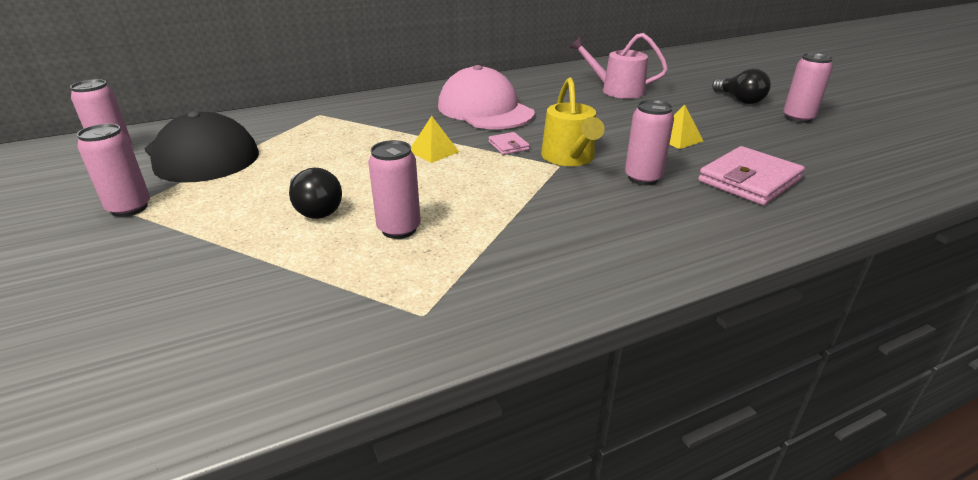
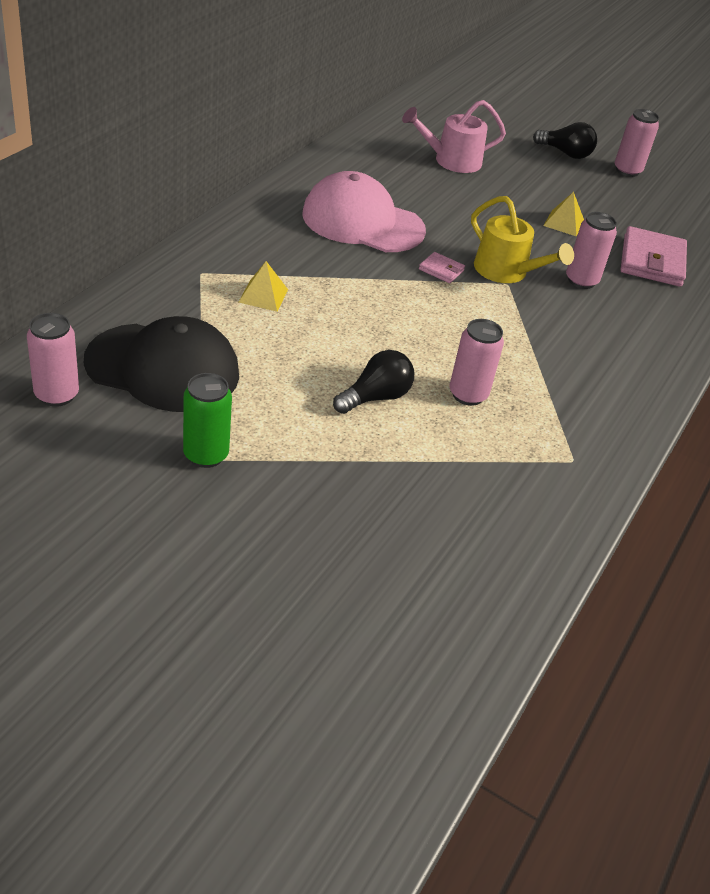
camera: 40 degrees left, 10 degrees up
(129, 208) = (206, 455): pink can -> green can
(315, 209) = (375, 397): black light bulb -> black light bulb turned 60 degrees counterclockwise
(433, 151) = (386, 296): yellow pyramid -> yellow pyramid (263, 295)

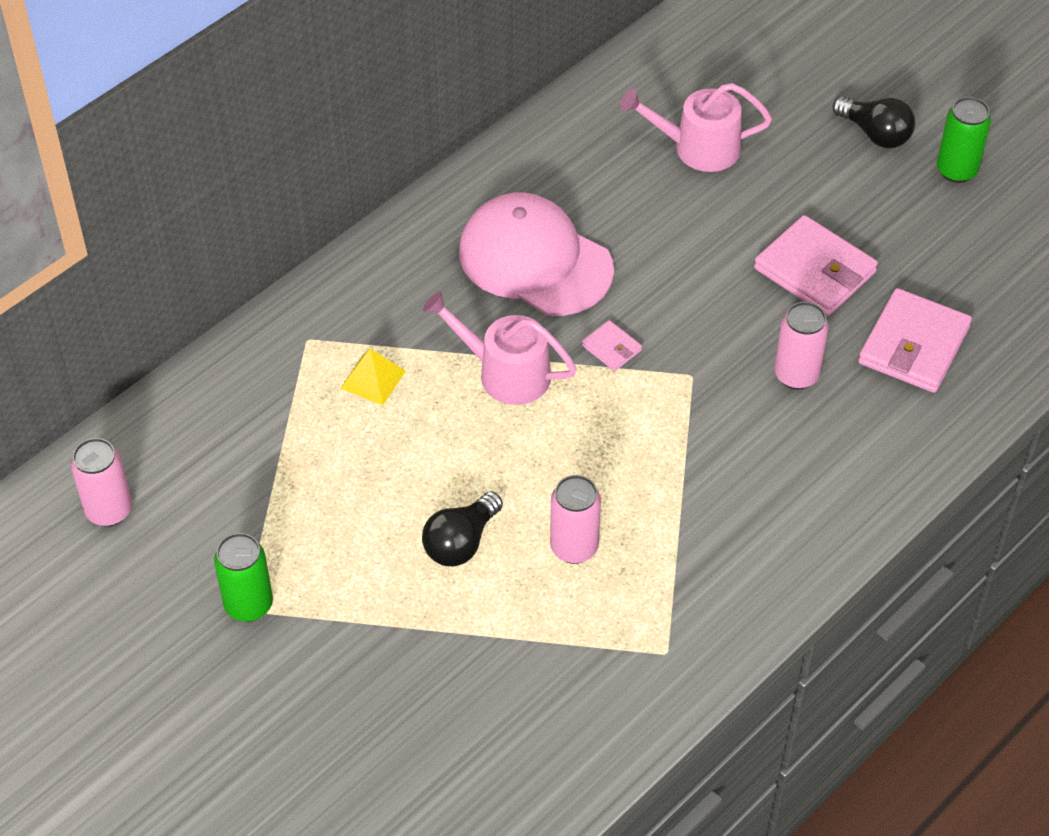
camera: 20 degrees right, 10 degrees up
(163, 368) = (230, 481): black cap -> none
(367, 287) = (505, 373): none -> pink watering can
(375, 397) = (461, 542): black light bulb -> black light bulb turned 150 degrees clockwise
(506, 271) = (698, 354): yellow watering can -> none
(563, 223) = (815, 270): yellow pyramid -> pink wallet
(627, 170) = (956, 170): pink can -> green can

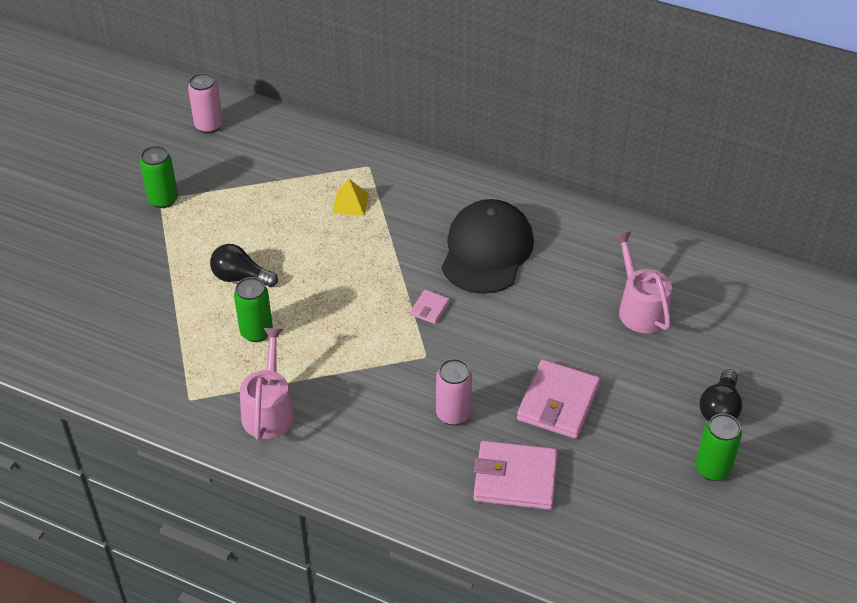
camera: 70 degrees right, 5 degrees down
(505, 373) = (384, 262): pink watering can -> pink watering can (269, 410)
(535, 260) = (487, 250): pink cap -> black cap
(574, 547) = (256, 332): pink can -> green can

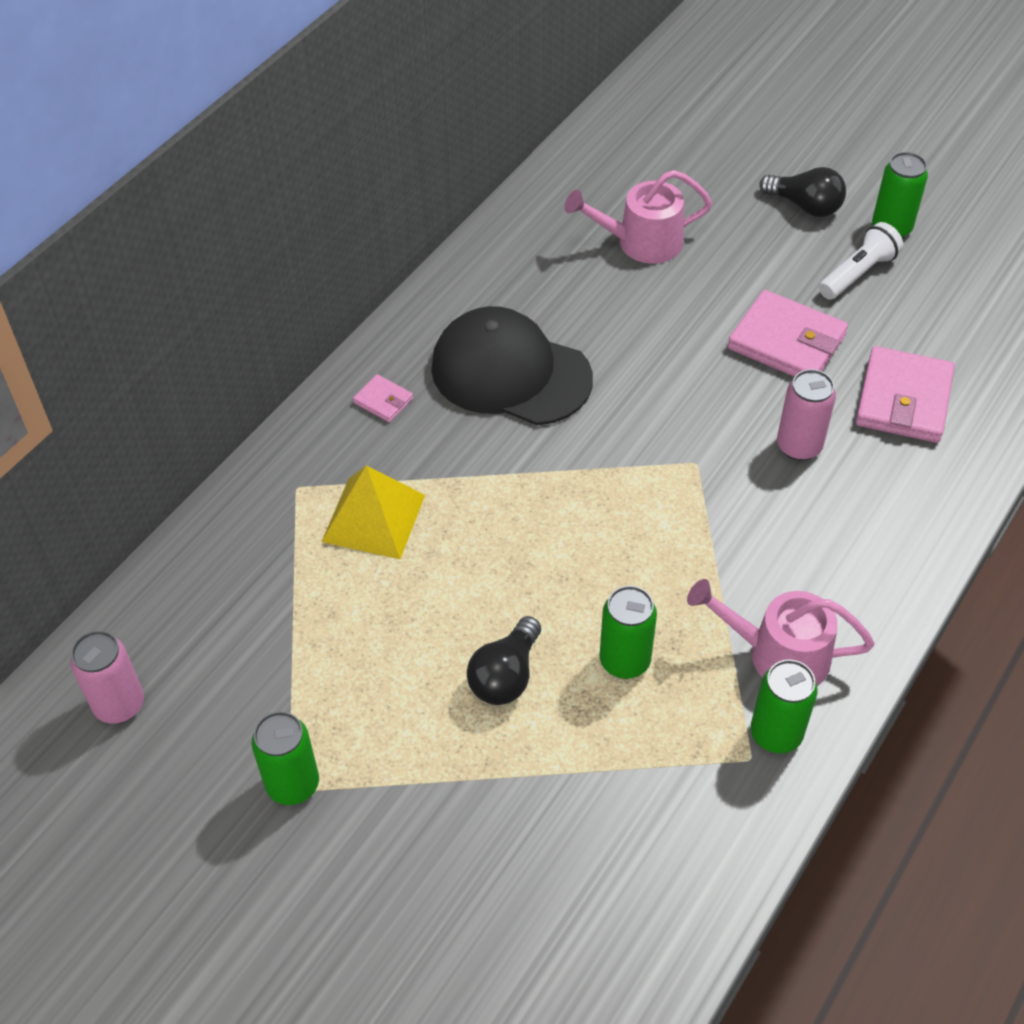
camera: 80 degrees left, 5 degrees up
(208, 411) = (776, 734): none -> green can
(350, 203) = (374, 518): yellow pyramid -> yellow pyramid, size x1.61
(430, 308) = (609, 448): pink wallet -> pink wallet (383, 400)
(649, 446) = (858, 273): none -> white flashlight

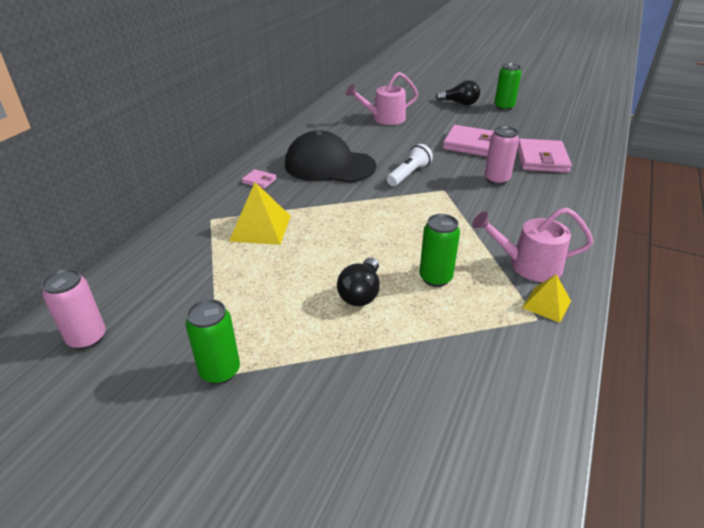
camera: 10 degrees left, 15 degrees down
(776, 734) = (546, 304): green can -> yellow pyramid
(858, 273) = (495, 121): white flashlight -> white flashlight (409, 174)

